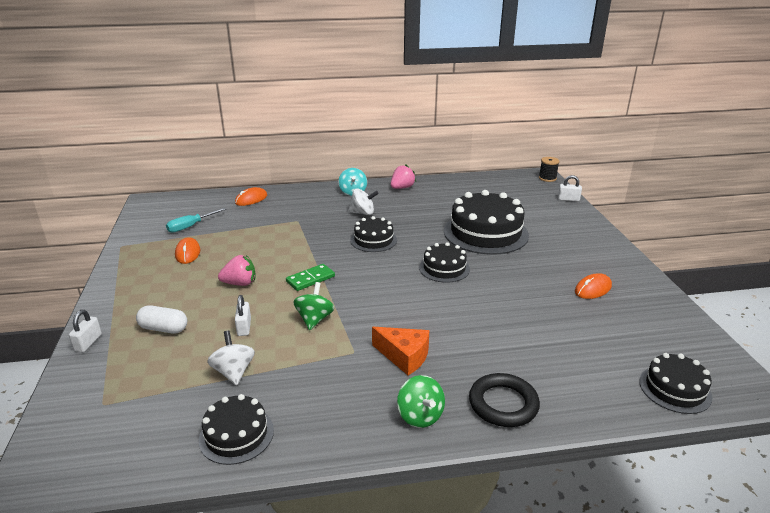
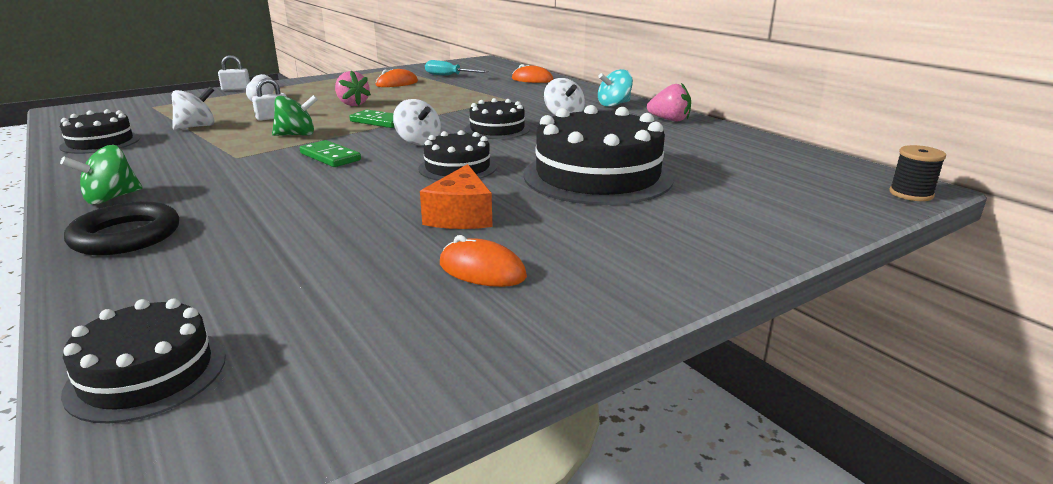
camera: 65 degrees right, 5 degrees down
(378, 272) = (418, 142): none -> white spinning top
(387, 310) = (330, 157): none -> green domino
(404, 356) = (231, 177): orange cheese -> orange cheese (461, 216)
(568, 199) = (846, 219): white padlock -> none

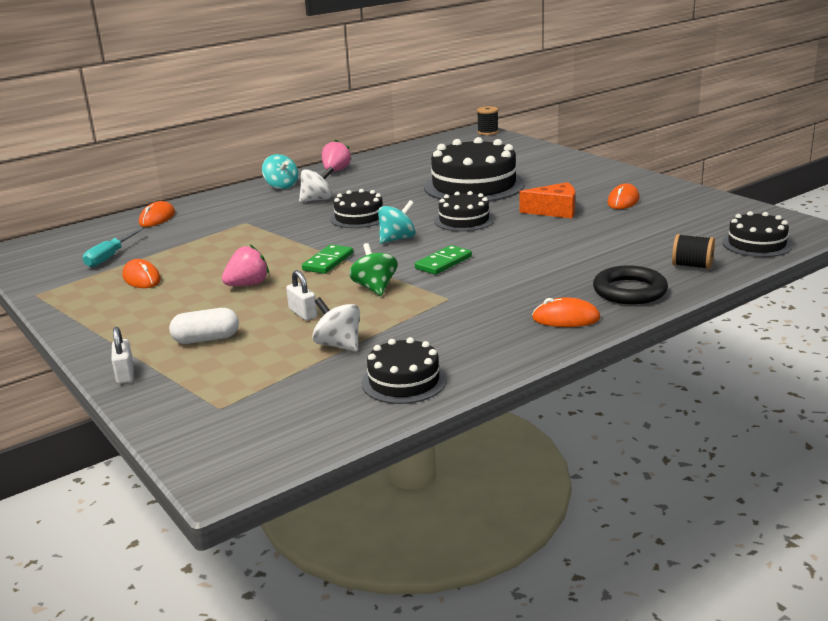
camera: 90 degrees left, 0 degrees up
(111, 198) = (566, 318): green spinning top -> orange mouse
(141, 289) = (692, 266): none -> black spool
(418, 142) = (397, 239): white spinning top -> turquoise spinning top

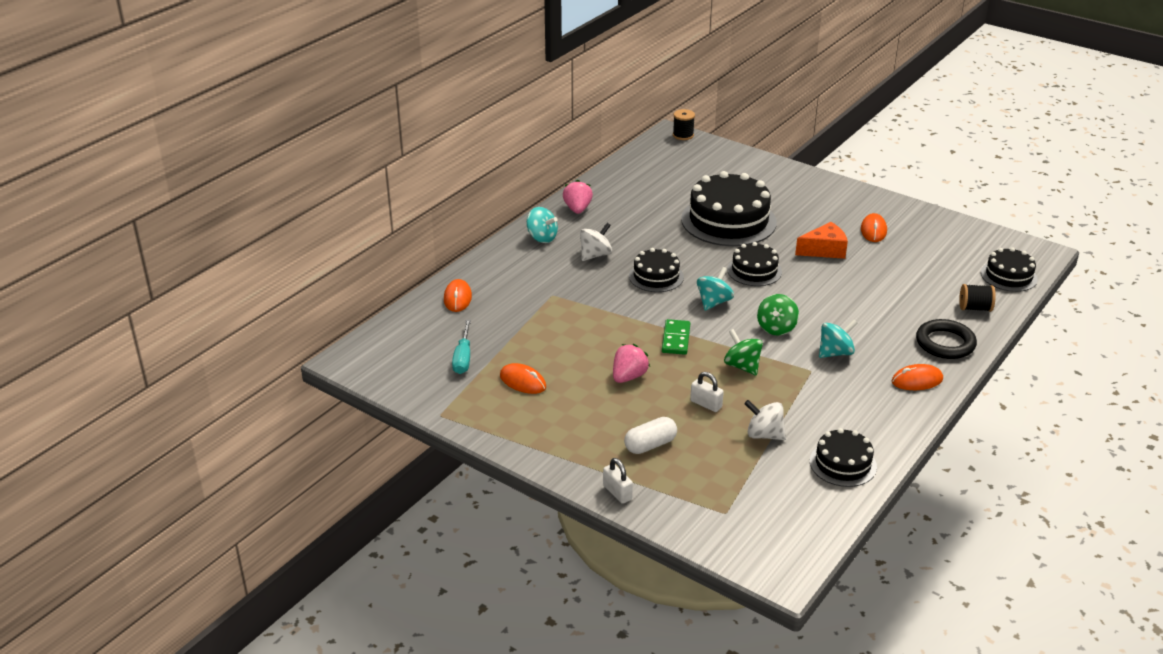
camera: 20 degrees left, 10 degrees up
(443, 262) = (776, 328): green domino -> green spinning top
(490, 287) = (835, 353): none -> turquoise spinning top

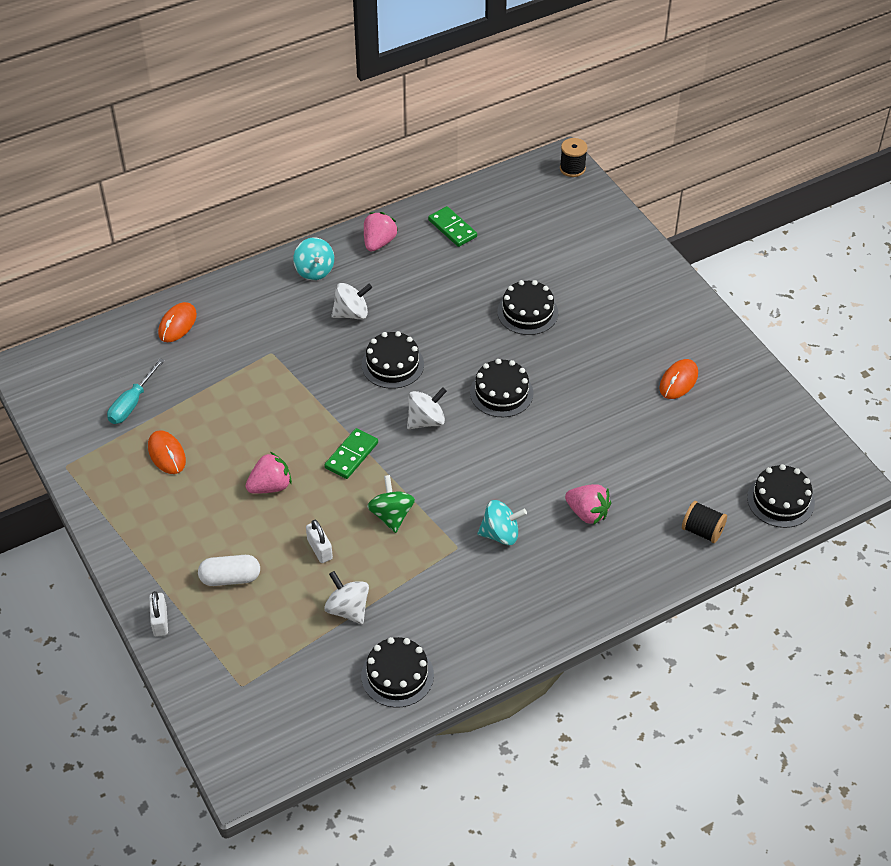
camera: 25 degrees right, 15 degrees up
(626, 188) = (452, 228): none -> green domino
(714, 302) = (426, 421): turquoise spinning top -> white spinning top
(728, 220) = (527, 312): black cake -> black cake, size x0.54
(776, 328) = (464, 479): green spinning top -> none
(824, 250) = (600, 390): orange cheese -> none
(885, 322) = (587, 513): none -> pink strawberry
(917, 380) = (557, 603): orange mouse -> none
(945, 343) = (628, 566): black ring -> none

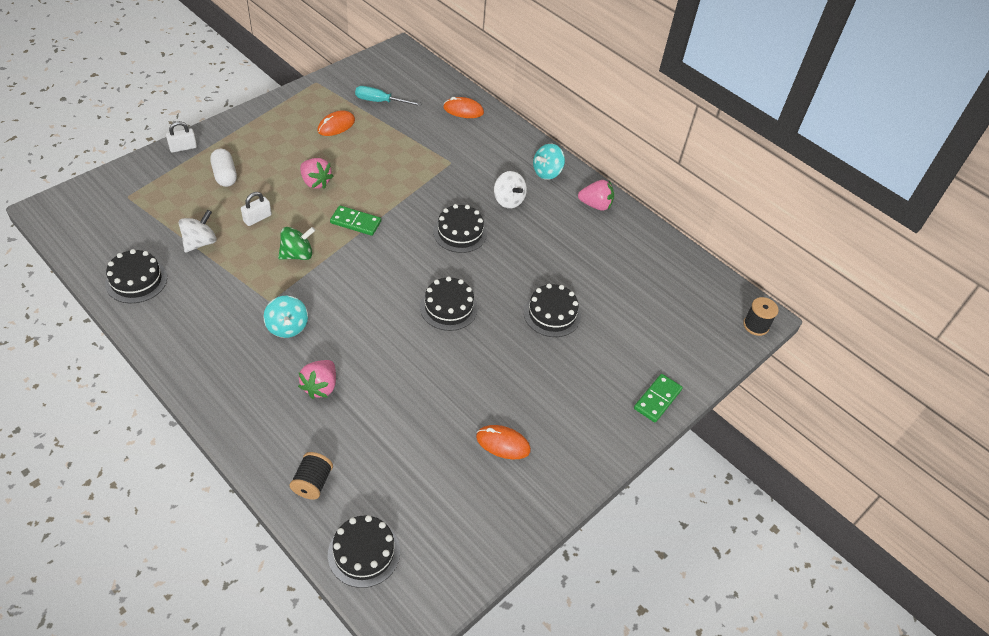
camera: 70 degrees right, 0 degrees up
(426, 421) = (403, 262): white spinning top -> none
(452, 228) = (634, 249): green domino -> green domino (657, 399)

